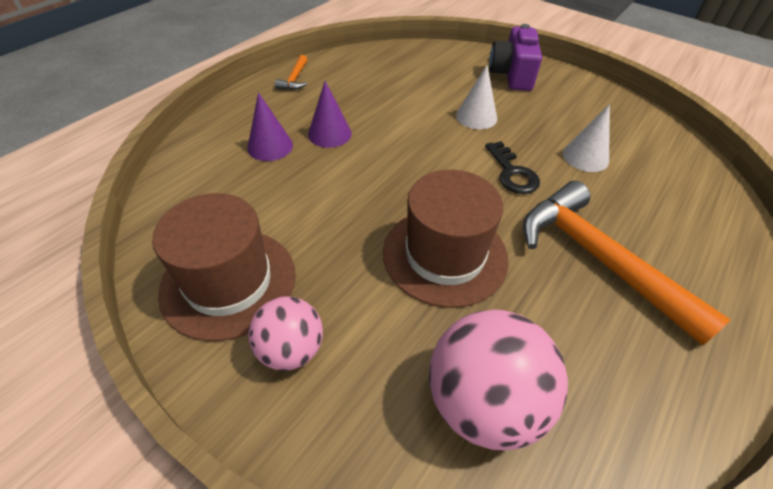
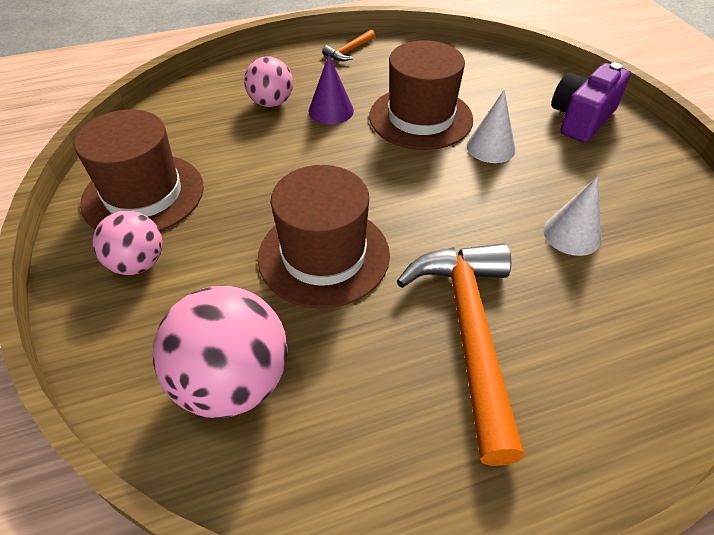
camera: 35 degrees right, 0 degrees up
(270, 146) = (271, 103): purple cone -> pink ball
(406, 113) = (420, 118): none -> brown hat
(512, 173) = (469, 215): black key -> none

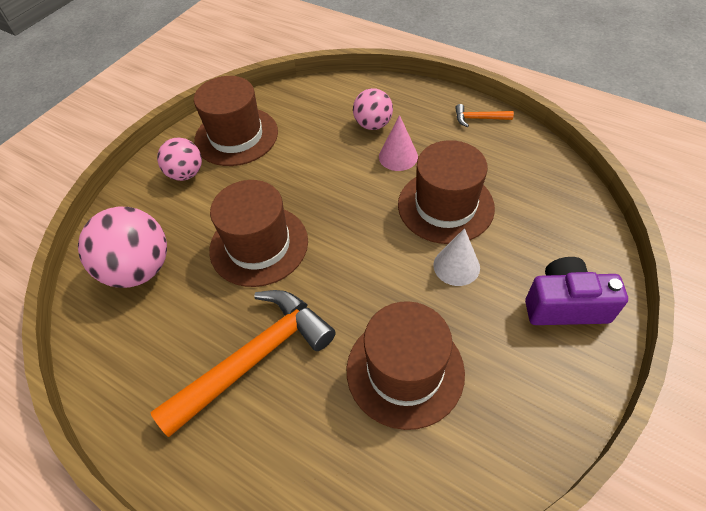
camera: 55 degrees right, 5 degrees up
(331, 111) = (398, 156): purple cone -> pink cone
(572, 234) = (405, 370): white cone -> brown hat

